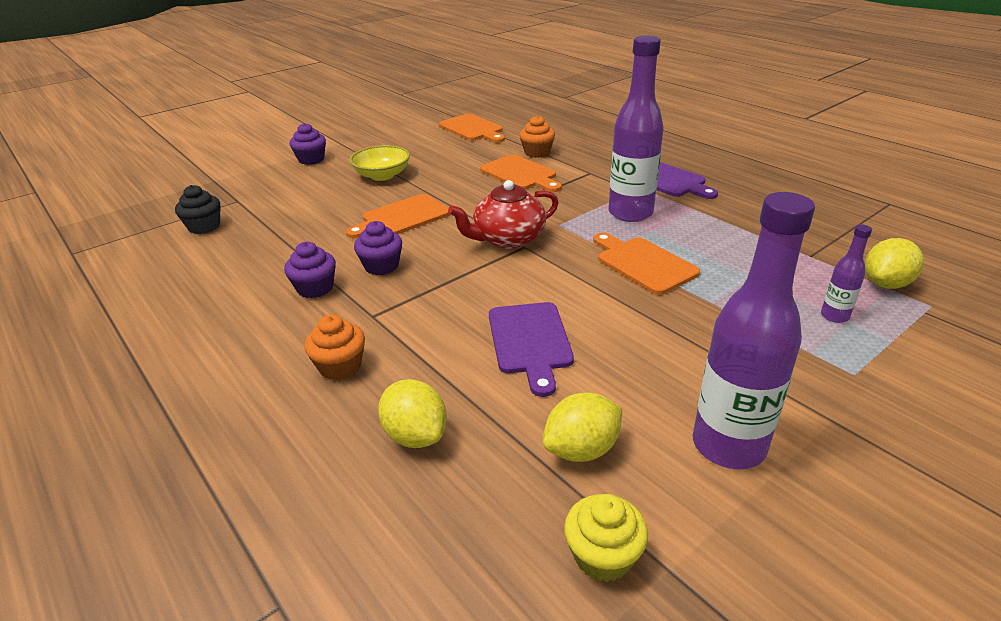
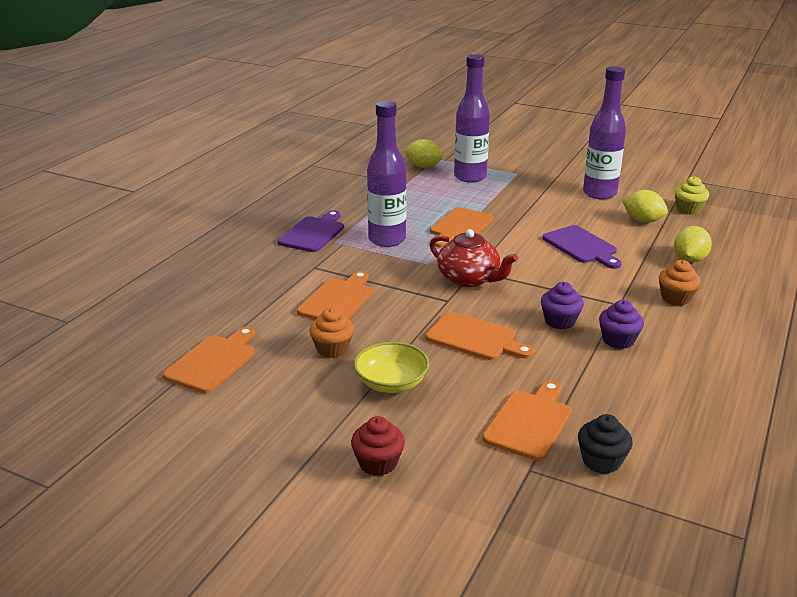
camera: 115 degrees left, 5 degrees down
(276, 212) = (529, 422): none -> orange cutting board
(311, 159) = (378, 463): purple cupcake -> red cupcake
(530, 341) = (581, 246): purple cutting board -> purple cutting board turned 90 degrees clockwise
(537, 152) = (276, 302): orange cupcake -> orange cupcake (332, 349)
(834, 316) = (470, 177): purple bottle -> purple bottle, size x2.14

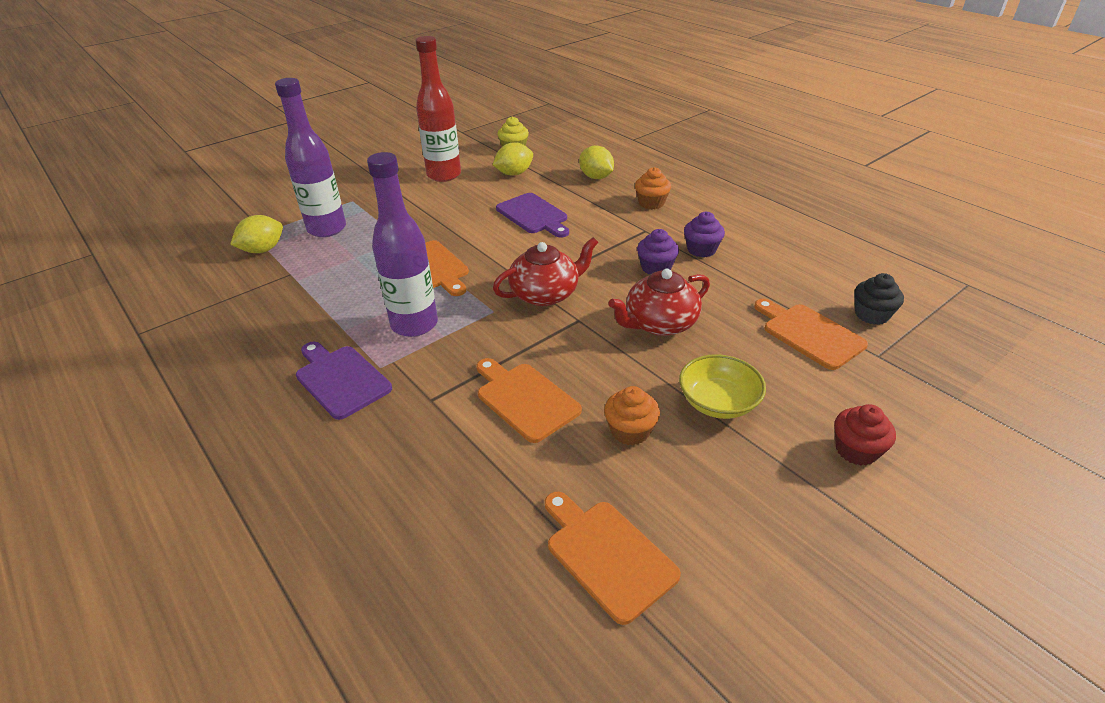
camera: 65 degrees left, 10 degrees up
(475, 338) = (659, 323): orange cutting board -> red teapot
(581, 246) = (533, 215): purple cutting board -> purple cutting board turned 60 degrees clockwise
(599, 193) = (444, 175): purple bottle -> red bottle

